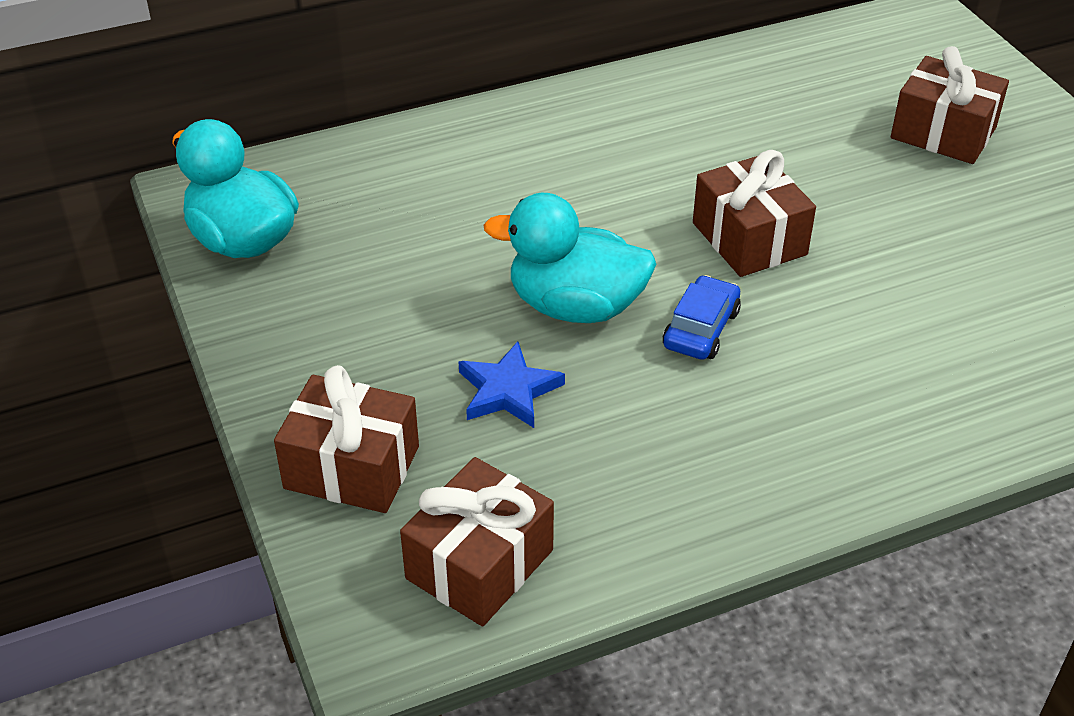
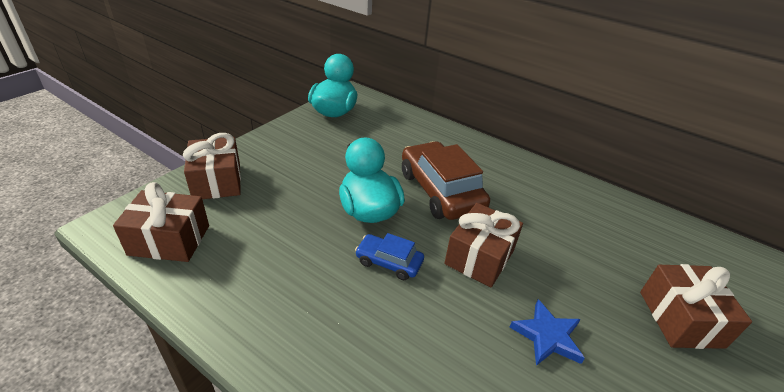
camera: 55 degrees right, 5 degrees down
(508, 391) = (293, 209): blue star -> blue star (547, 336)
(586, 211) = (440, 191): none -> brown car
(701, 329) = (389, 262): blue car -> blue car turned 150 degrees counterclockwise

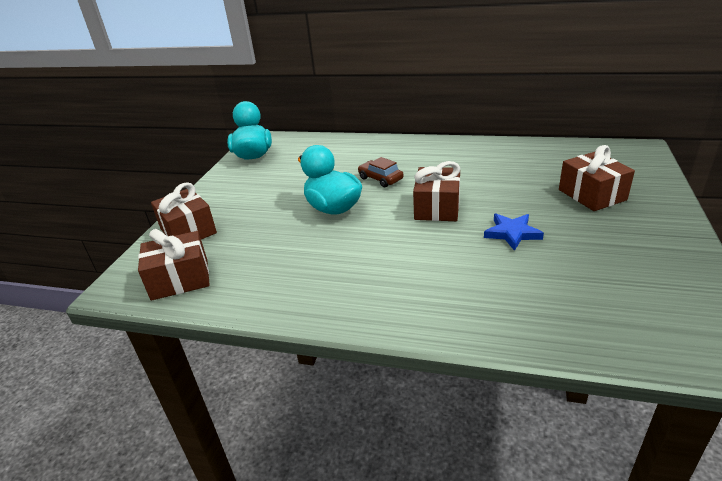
camera: 15 degrees left, 5 degrees down
(389, 262) = (372, 232): blue car -> none
(440, 191) = (380, 179): brown car -> brown car, size x0.51

